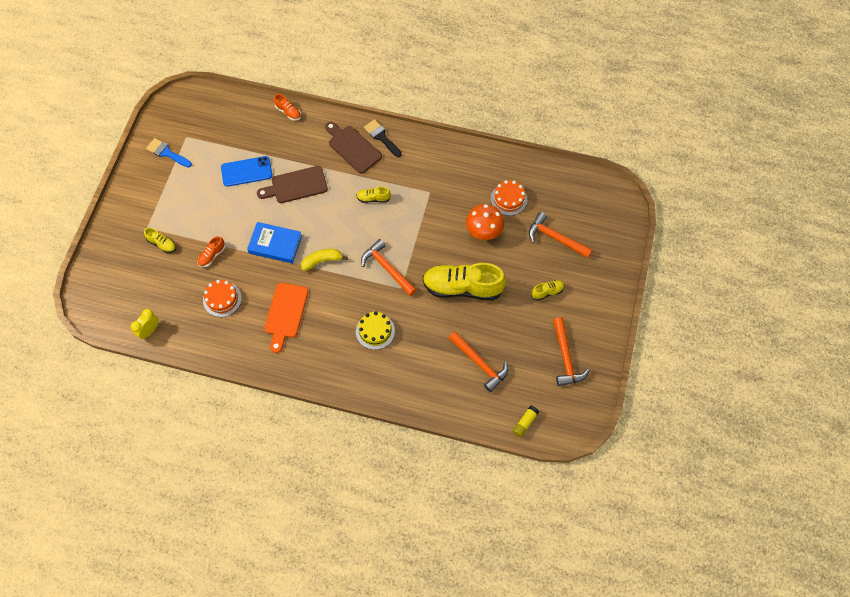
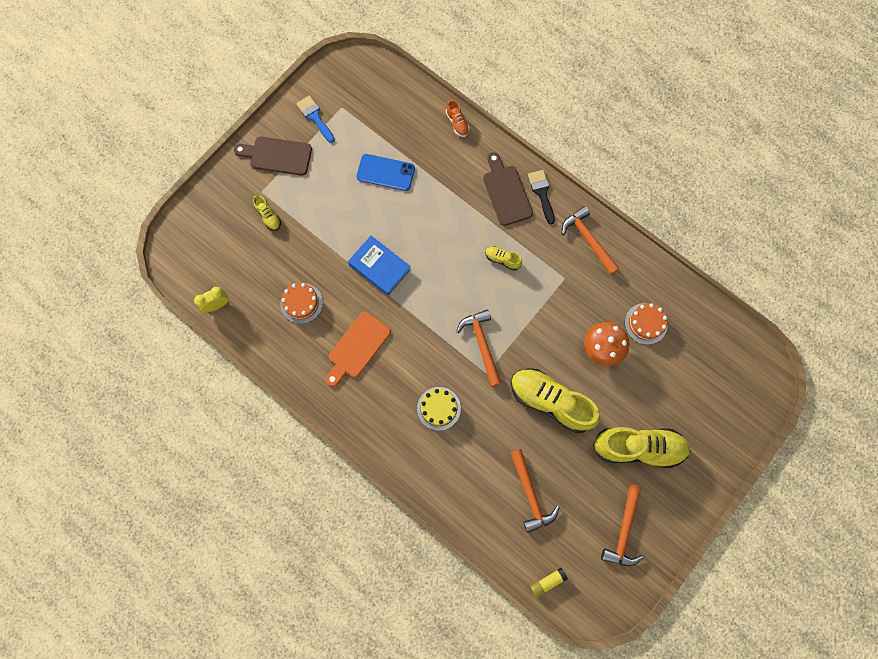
camera: 25 degrees right, 10 degrees up
(212, 255) = (311, 251): orange shoe -> none
(296, 185) = (429, 210): brown cutting board -> brown cutting board (277, 155)
(322, 261) = (419, 306): yellow banana -> none
(547, 292) = (638, 448): yellow shoe -> yellow shoe, size x2.28
(555, 238) = (676, 391): orange hammer -> orange hammer (588, 240)

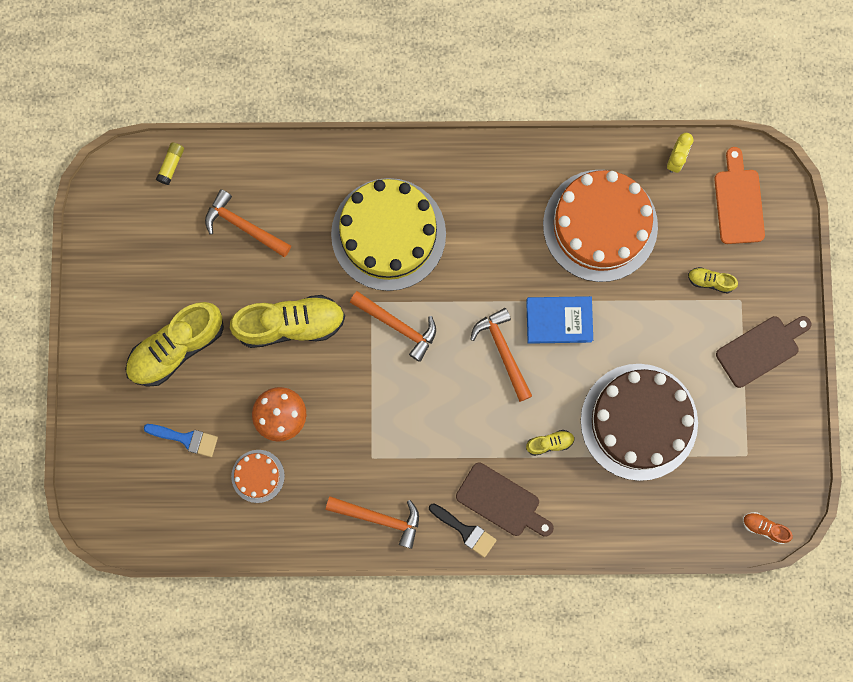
camera: 140 degrees right, 5 degrees up
(301, 303) = (600, 225): orange cake -> orange cake, size x2.22
(315, 117) = (763, 421): blue brush -> blue brush (186, 439)
(357, 347) = (511, 227): orange cutting board -> orange cutting board (738, 202)
(385, 172) = (639, 421): blue phone -> brown cake
(438, 408) = (388, 234): yellow cake -> yellow cake, size x2.22
(457, 123) = (615, 538): orange shoe -> orange shoe (764, 528)
(502, 259) = (447, 426): yellow shoe -> yellow shoe (549, 443)
(624, 530) = (136, 262): orange hammer -> orange hammer (503, 351)

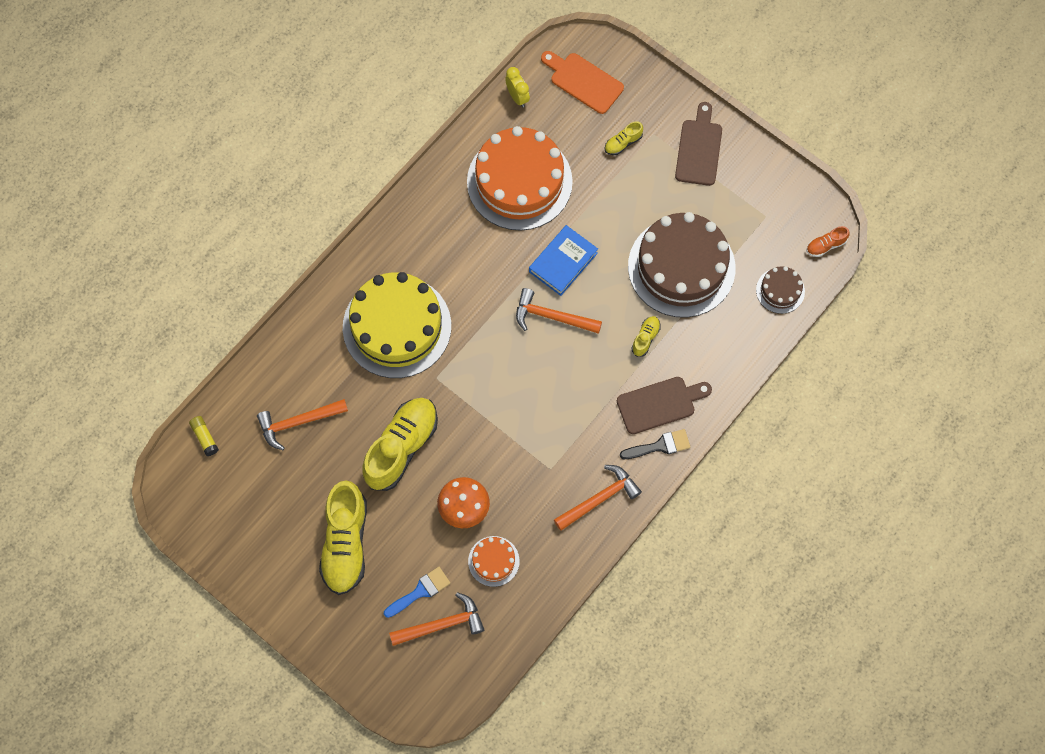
camera: 50 degrees left, 10 degrees down
(398, 325) = (469, 373): orange hammer -> orange hammer (442, 624)
(689, 521) = (780, 290): none -> brown cake

